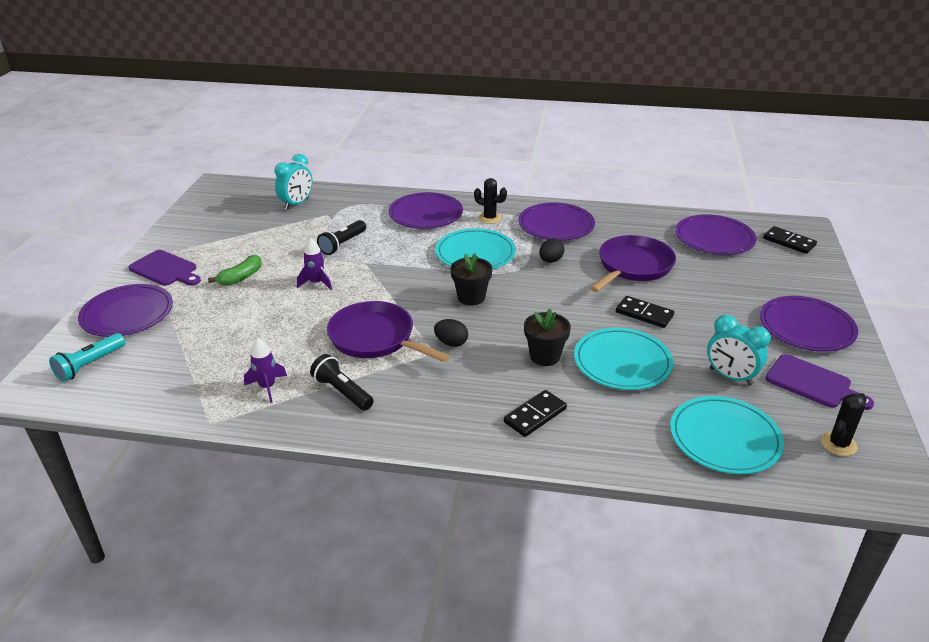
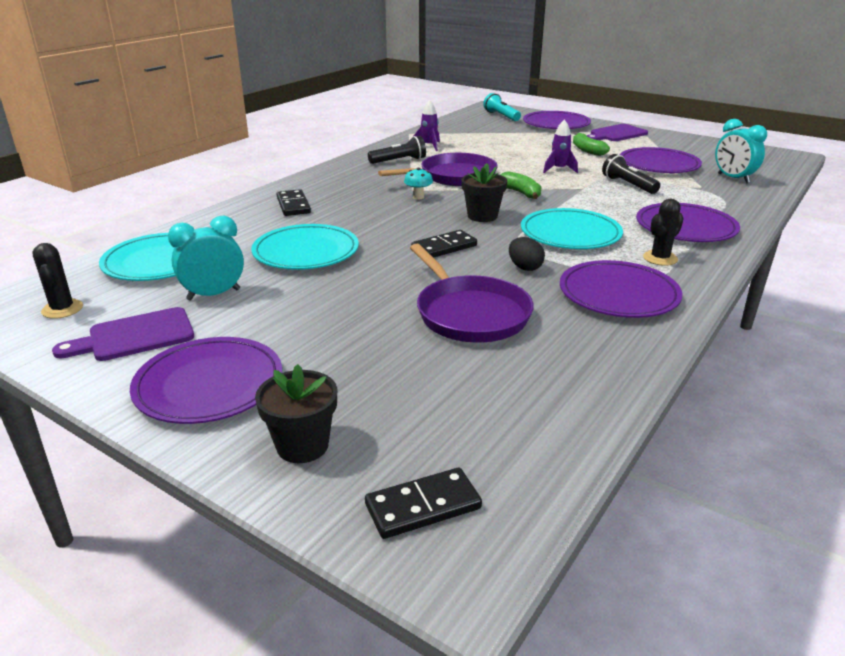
camera: 115 degrees right, 5 degrees down
(399, 290) = (521, 193): none -> green banana
(451, 343) = (418, 197): black egg -> turquoise mushroom
(545, 356) = (357, 224): black flower pot -> black flower pot (302, 445)
(644, 314) = (365, 286): black domino -> black domino (444, 247)
(714, 238) = (498, 416): purple plate -> purple plate (658, 165)

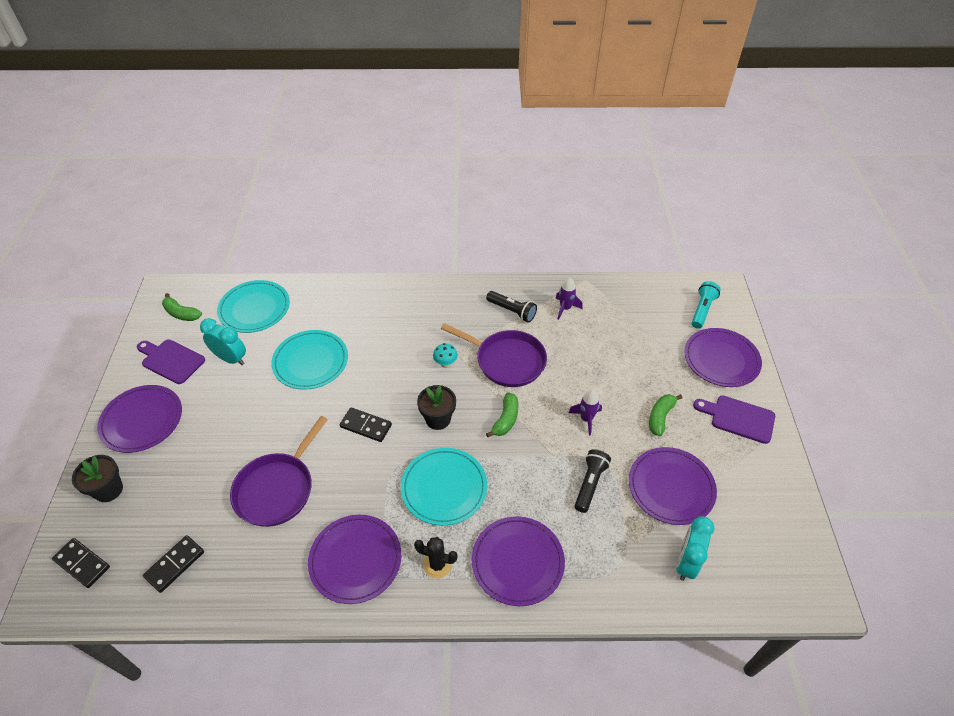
camera: 55 degrees right, 20 degrees up
(62, 309) = (181, 314): black cactus -> green banana
(293, 205) = (377, 310): black domino -> black domino (175, 564)
(524, 267) = (363, 486): black egg -> none

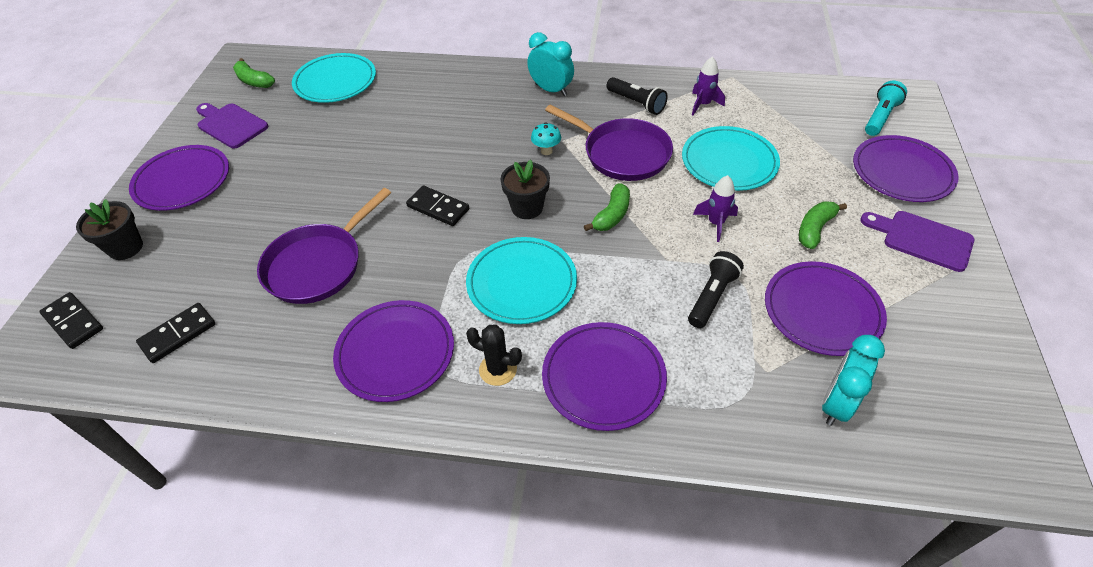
camera: 10 degrees right, 0 degrees up
(231, 359) = (297, 128): turquoise clock -> turquoise clock (551, 90)
(310, 362) = (387, 137): turquoise plate -> turquoise plate (729, 162)

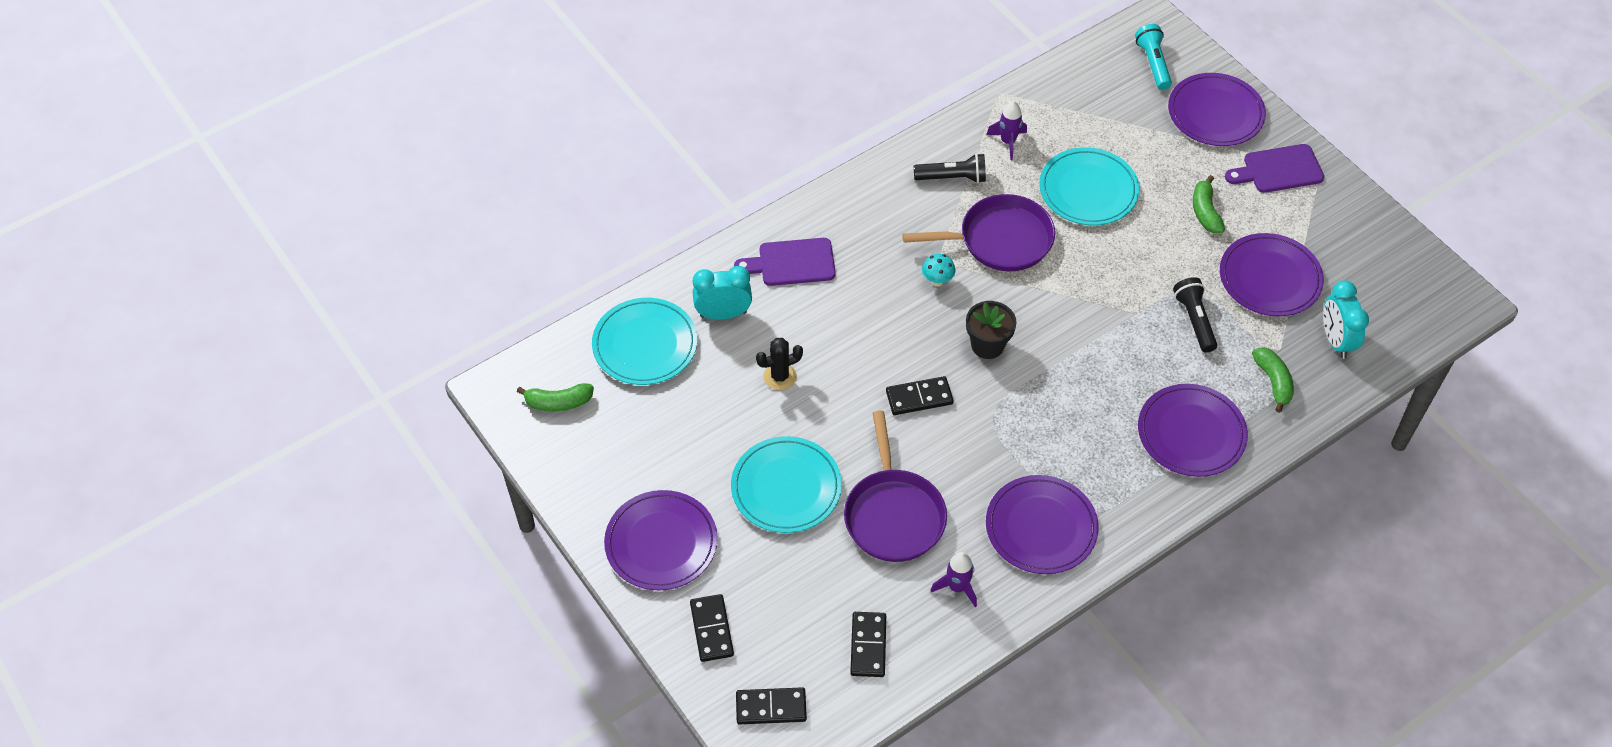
camera: 45 degrees left, 5 degrees up
(126, 248) = (712, 629): black flower pot -> black domino
(230, 125) = (613, 462): purple cutting board -> purple cutting board (791, 263)
(498, 369) = (1121, 482): black cactus -> black cactus (780, 376)
(521, 283) = (1060, 409): turquoise plate -> turquoise plate (786, 487)
(551, 90) = (863, 213): turquoise clock -> turquoise clock (723, 314)
(612, 215) = (1057, 304): green banana -> green banana (1273, 382)
(715, 223) = (1136, 256): purple rocket -> purple rocket (957, 587)

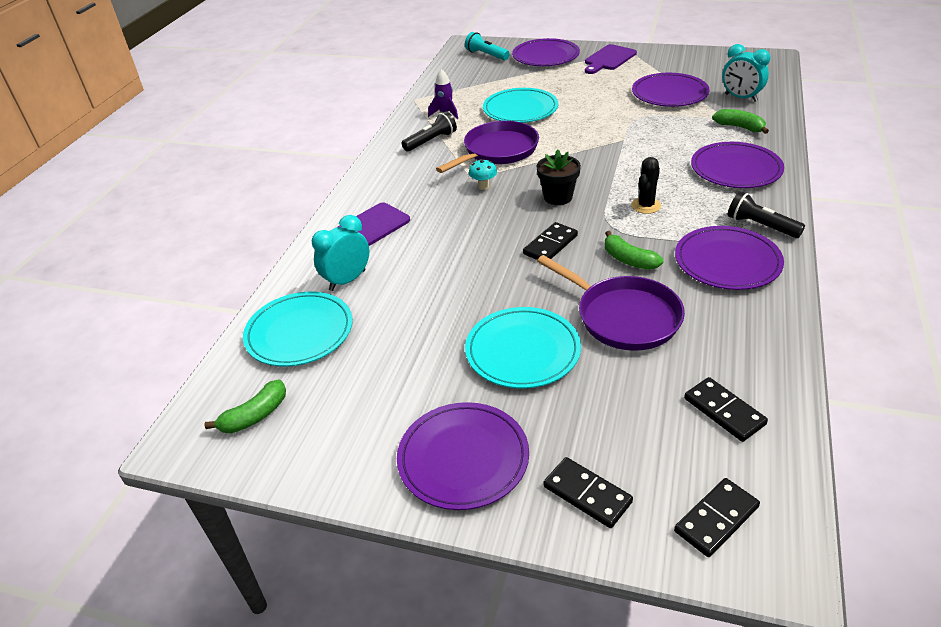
camera: 35 degrees left, 15 degrees down
(780, 376) = (434, 290): black cactus -> black cactus (646, 206)
(957, 587) = (728, 329): purple rocket -> none
(1194, 320) = (659, 126): black flashlight -> black flashlight (760, 226)
(1205, 212) = (596, 88): green banana -> green banana (629, 260)

